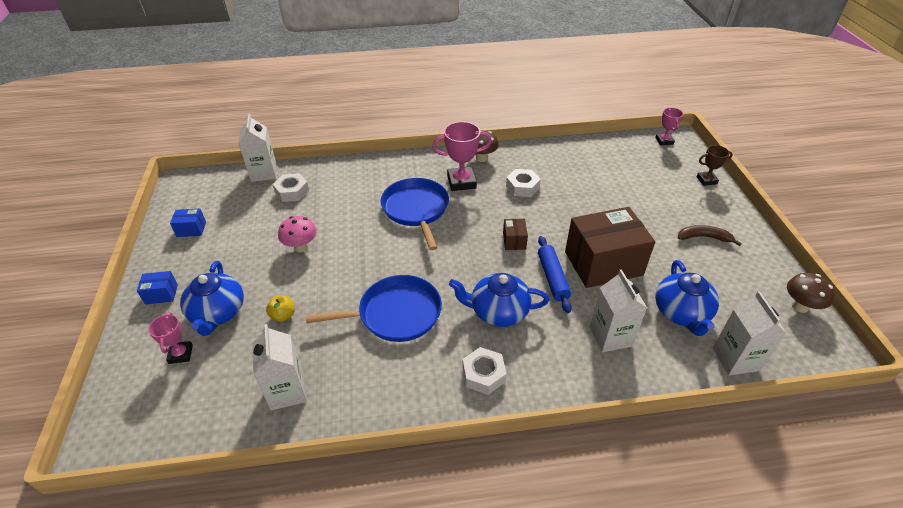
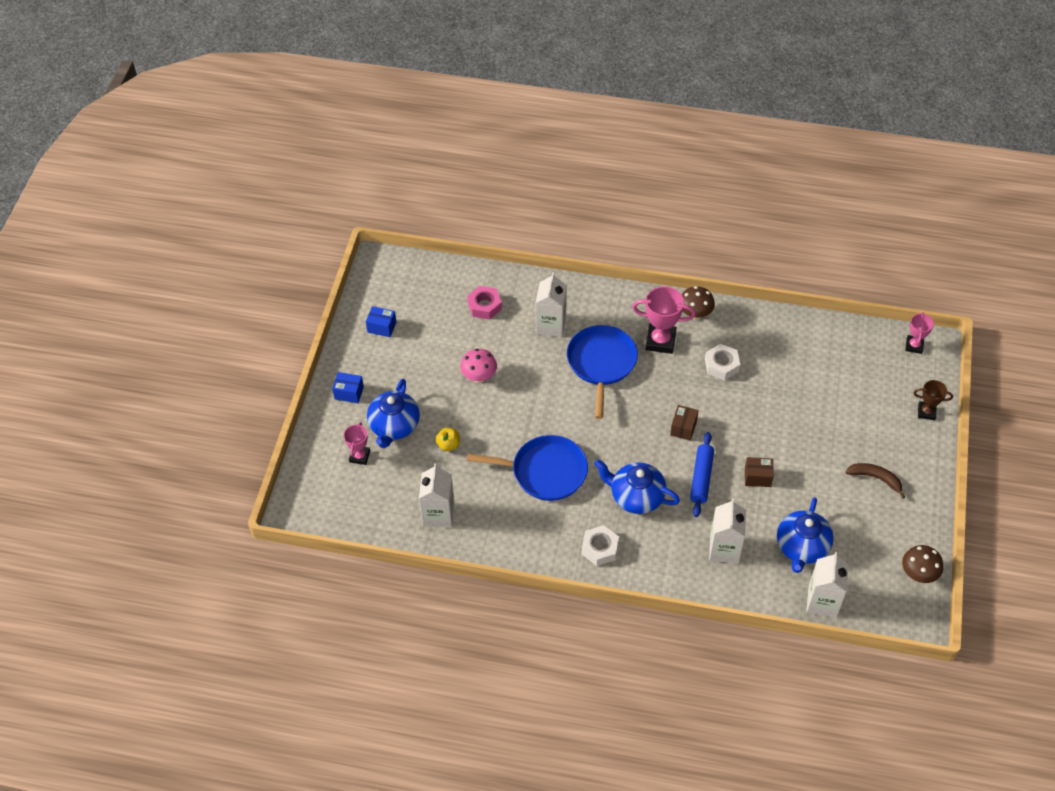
camera: 20 degrees right, 10 degrees up
(264, 173) = (461, 273): white carton -> white carton (551, 325)
(292, 191) = (484, 306): white nut -> pink nut
(603, 263) = (757, 477): brown box -> brown box, size x0.42

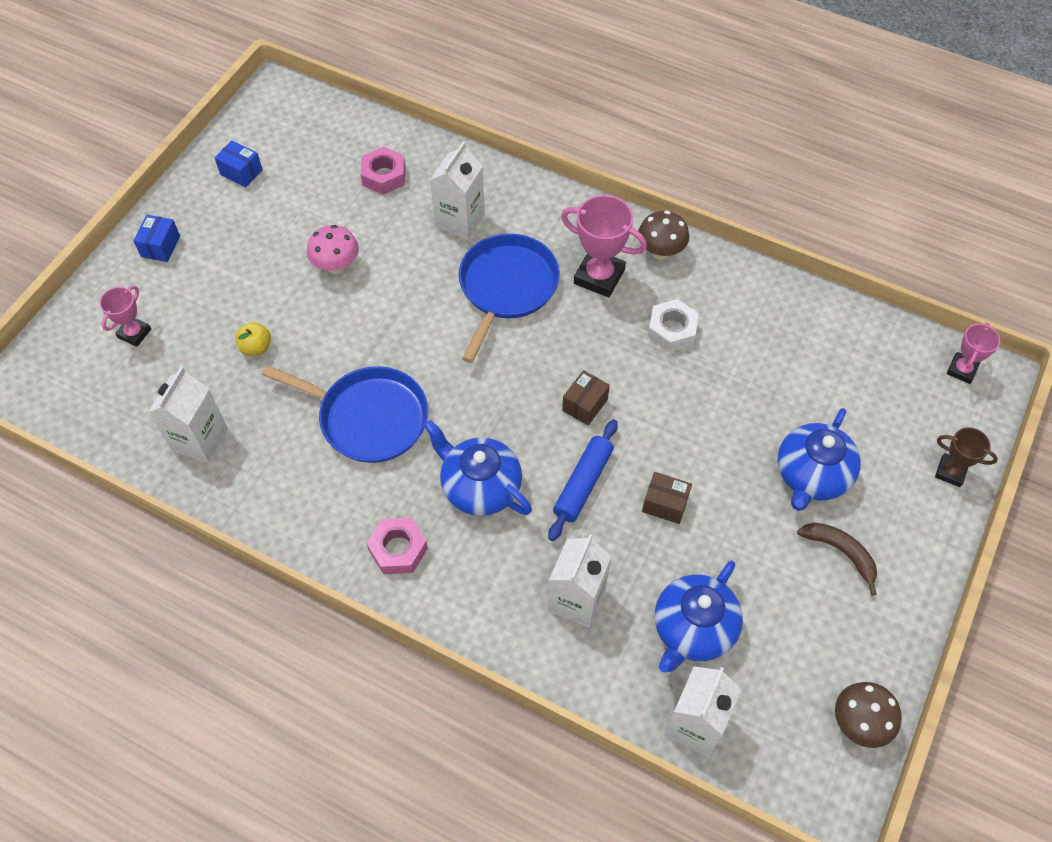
camera: 15 degrees right, 5 degrees up
(349, 393) = (160, 246): blue box -> blue box turned 75 degrees clockwise
(394, 426) = (197, 304): blue teapot -> blue teapot (811, 475)
(600, 548) = (398, 549): white nut -> pink nut

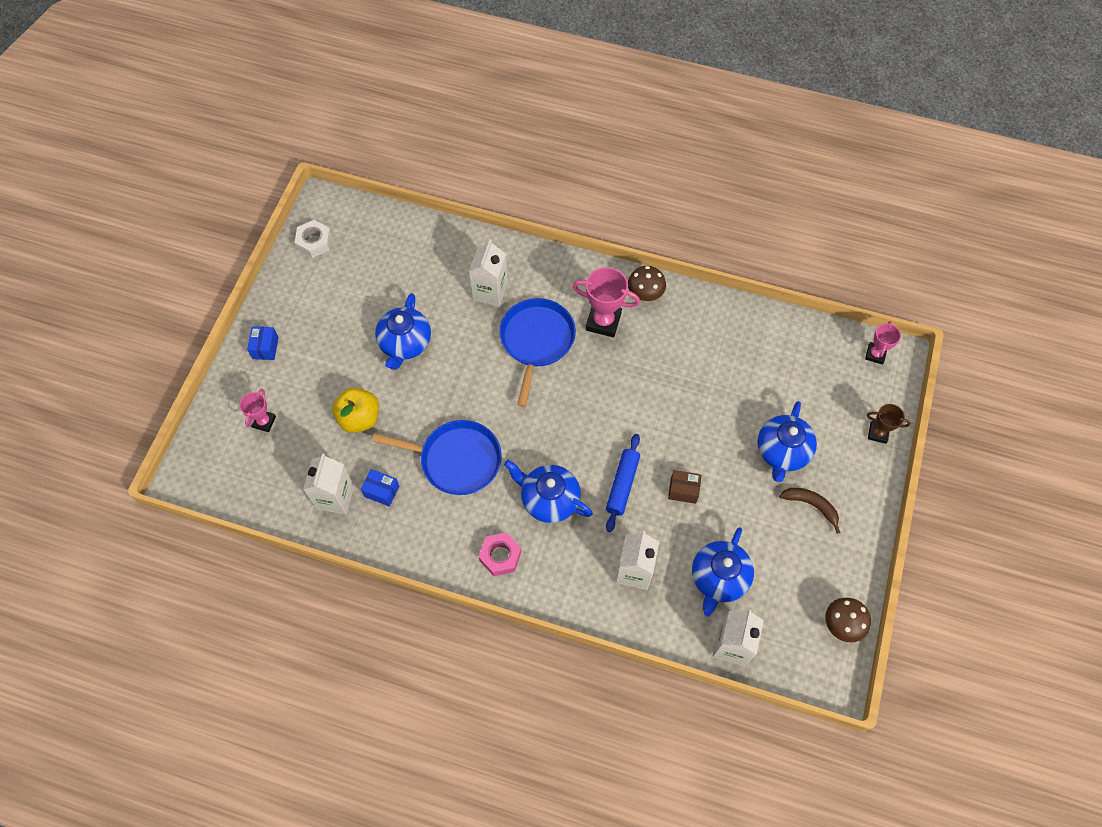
camera: 10 degrees left, 5 degrees up
(241, 172) = (312, 276): blue box -> blue box (382, 491)
(256, 347) = (359, 418): yellow apple -> yellow apple, size x1.74
(336, 266) = (405, 343): pink mushroom -> blue teapot
(384, 176) = (424, 263): pink nut -> none
(585, 405) = (612, 424): brown box -> none
(672, 330) = (664, 356): white nut -> white nut (314, 242)

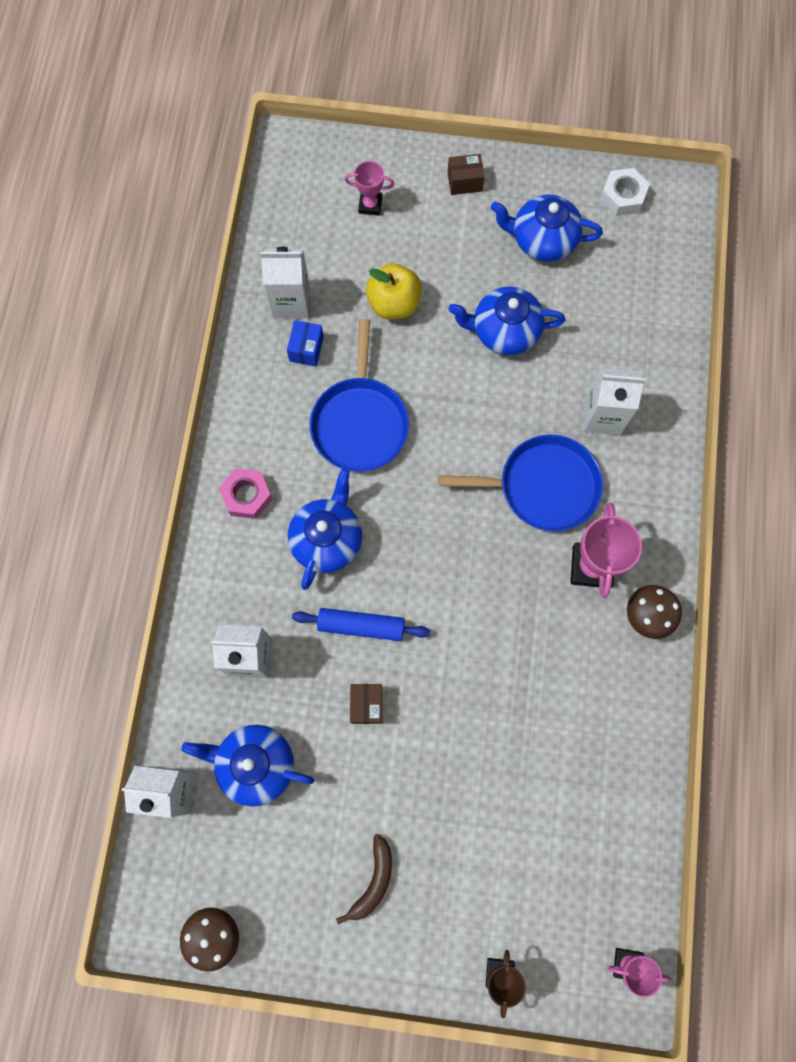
camera: 80 degrees right, 10 degrees up
(265, 348) = (464, 182): blue box -> brown box
(782, 452) = (445, 834): blue teapot -> blue teapot (542, 240)

